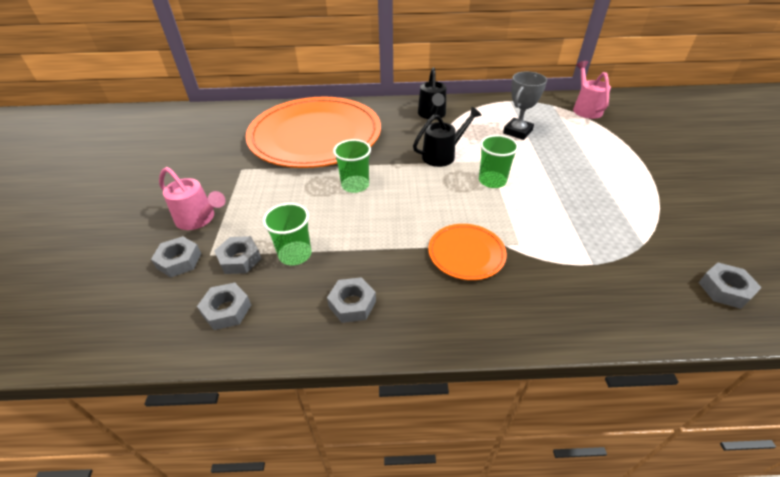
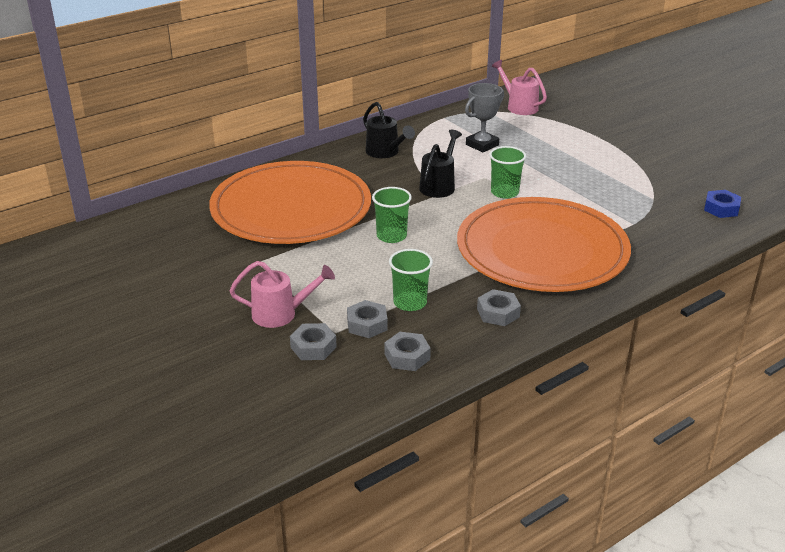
camera: 35 degrees left, 10 degrees down
(466, 253) = (542, 250): orange plate -> orange plate, size x2.39
(517, 132) = (482, 145): grey trophy -> grey trophy turned 45 degrees clockwise
(724, 289) = (721, 208): grey nut -> blue nut

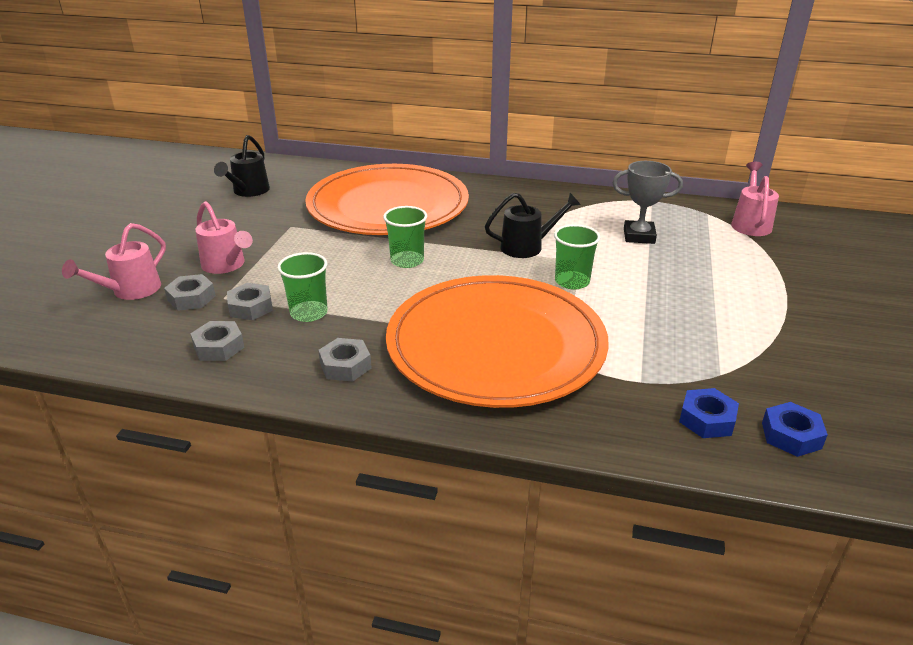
camera: 50 degrees right, 0 degrees up
(256, 374) = (130, 291): none -> pink watering can
(385, 152) = (540, 203): black watering can -> black watering can (248, 191)
(685, 223) = (707, 419): none -> blue nut

